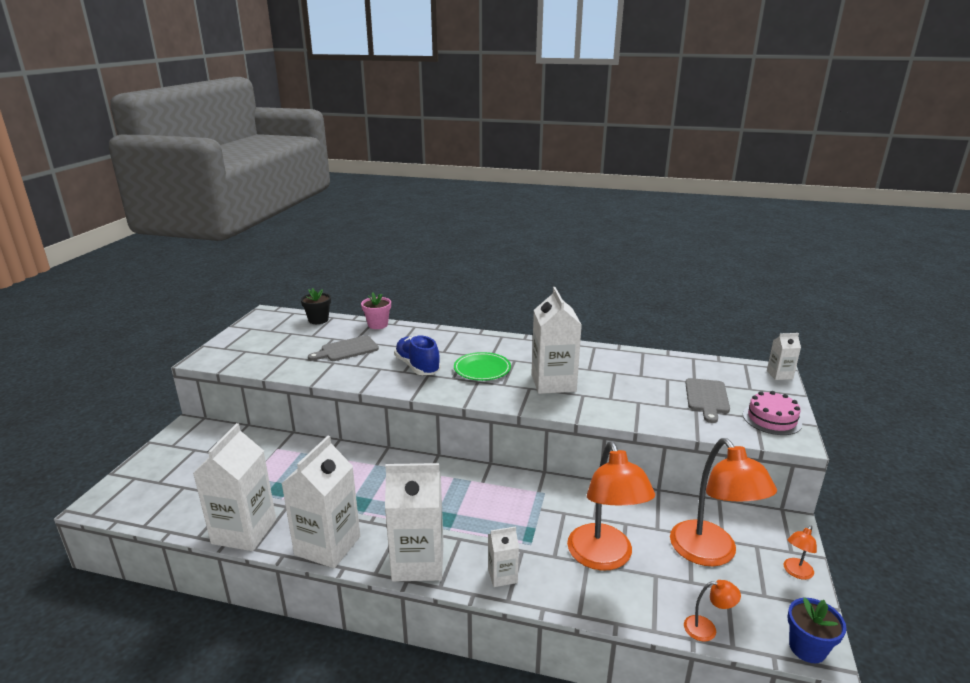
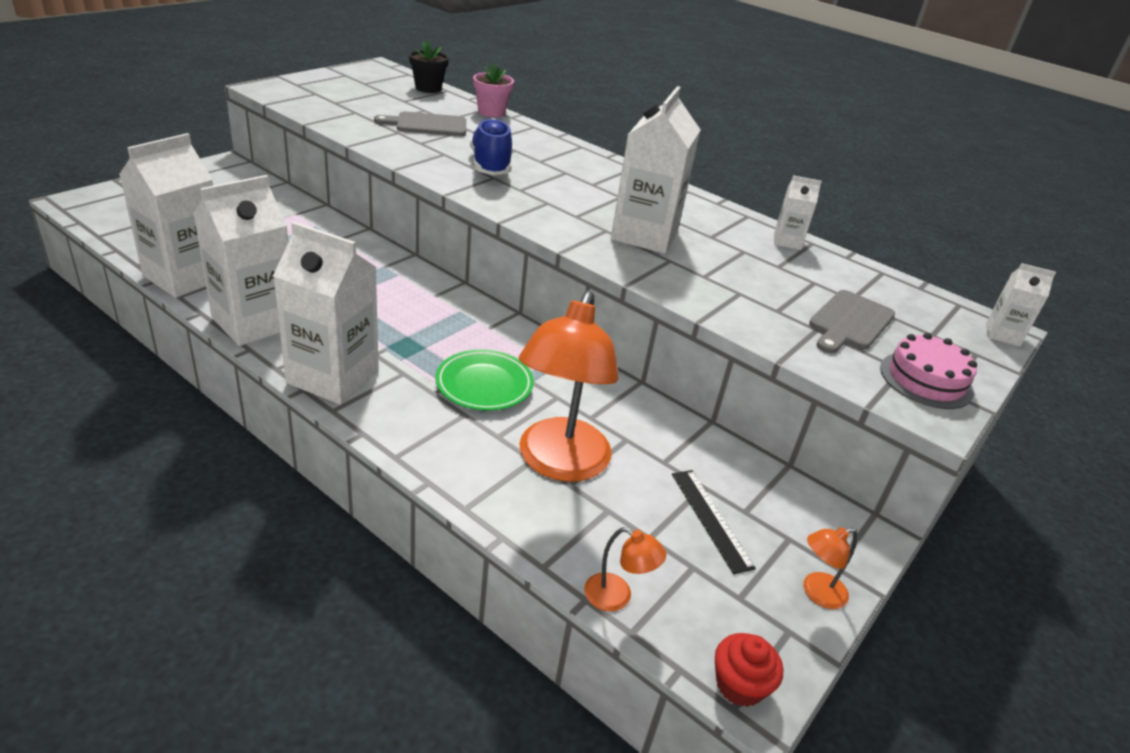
camera: 20 degrees right, 10 degrees up
(482, 369) = (567, 193): green plate -> green plate (484, 384)
(502, 576) = (414, 429): white carton -> white carton (787, 241)
(710, 553) = (711, 519): orange lamp -> black ruler
(807, 648) = (739, 685): blue flower pot -> red cupcake

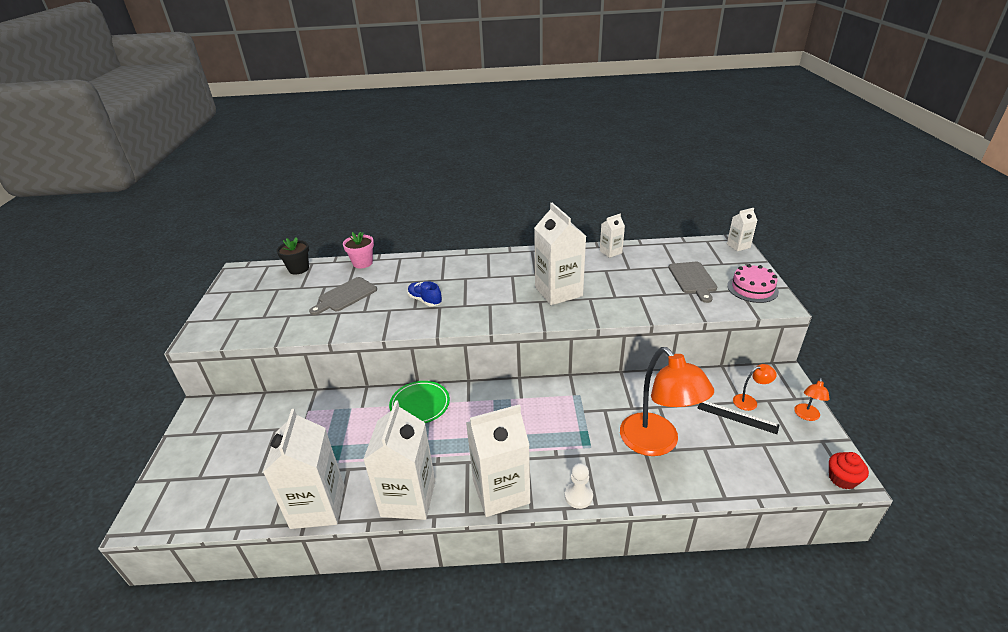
camera: 35 degrees left, 0 degrees up
(393, 436) = (578, 496): none -> white pawn
(484, 384) = (568, 431): green plate -> green plate (420, 405)
(490, 165) = (425, 300): blue shoe -> blue shoe, size x0.64
(617, 597) = (764, 484): orange lamp -> orange lamp (749, 401)

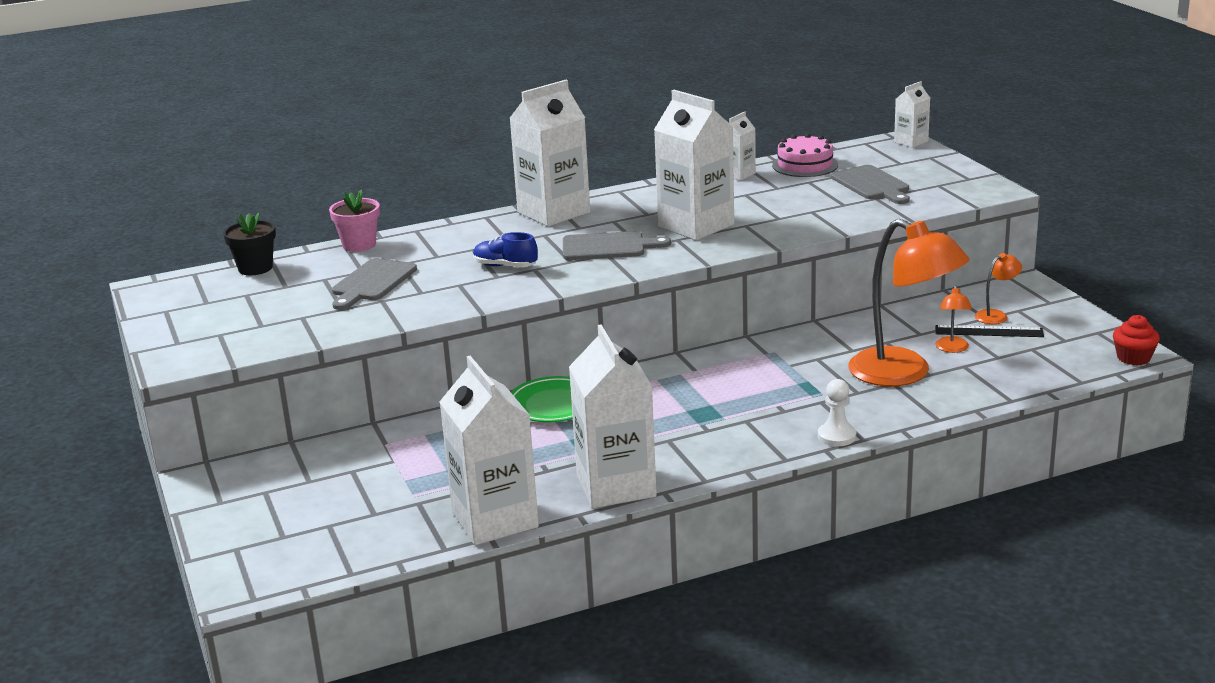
camera: 20 degrees left, 10 degrees down
(494, 298) = (608, 247): none -> grey cutting board
(501, 491) = (735, 454): white carton -> white carton (553, 212)
(752, 288) = (954, 181): pink cake -> pink cake (805, 165)
(806, 416) = (1070, 315): orange lamp -> orange lamp (952, 349)

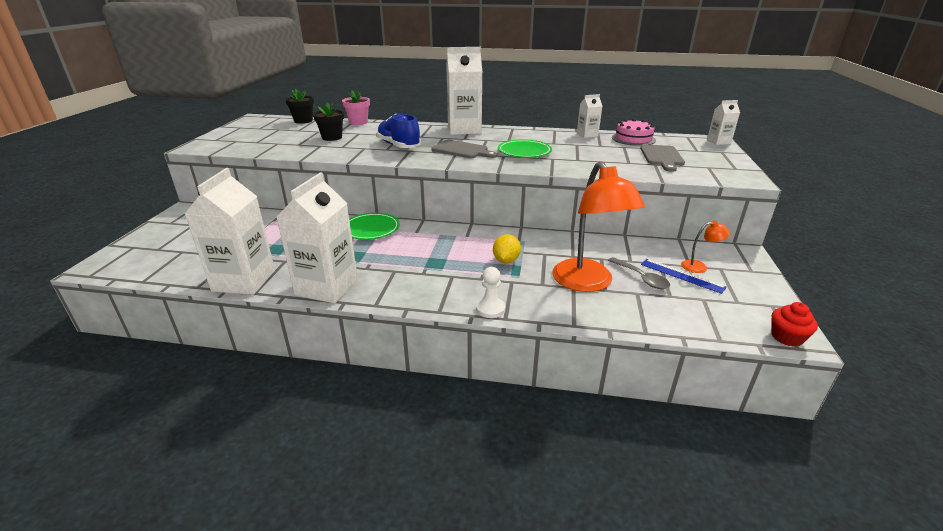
camera: 30 degrees right, 5 degrees up
(372, 282) = (332, 137): grey cutting board -> black flower pot
(505, 266) = (398, 146): blue shoe -> blue shoe, size x1.55
(696, 226) = (524, 152): white carton -> green plate
(784, 381) = (506, 260): none -> yellow lemon
(952, 349) = (641, 278): orange lamp -> grey spoon
(988, 331) = (682, 275): black ruler -> blue ruler

